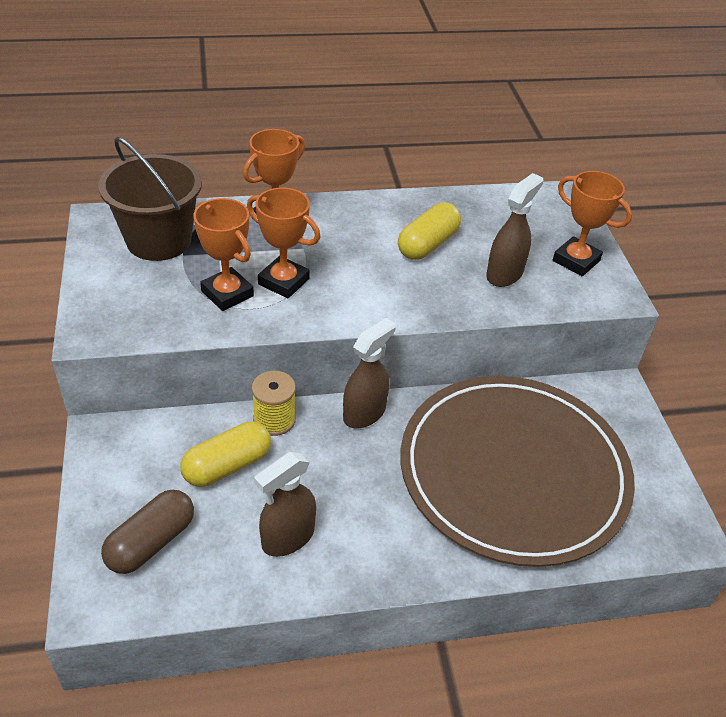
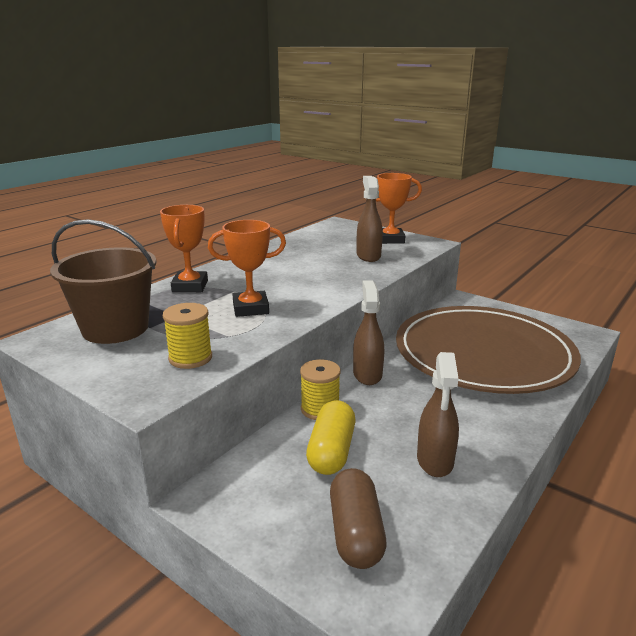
camera: 40 degrees left, 20 degrees down
(165, 311) = (190, 358): none -> yellow spool
(227, 293) = (222, 329): orange trophy -> none
(427, 244) = (306, 261): yellow capsule -> none

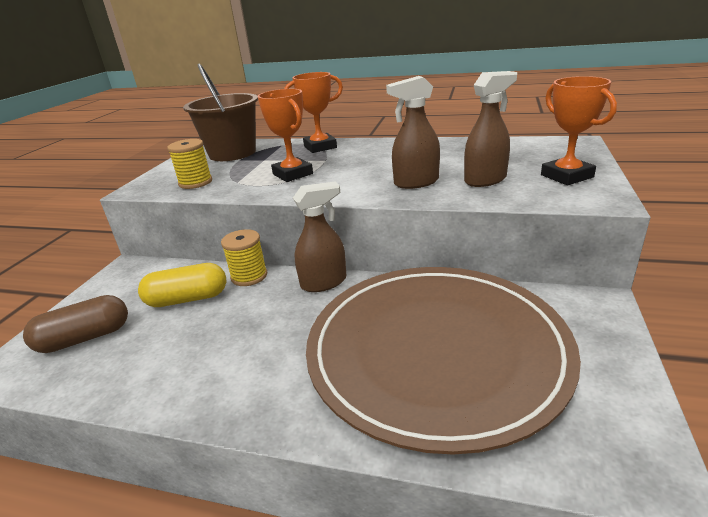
camera: 70 degrees right, 5 degrees up
(435, 461) = (183, 359): brown spray bottle -> brown spray bottle (416, 182)

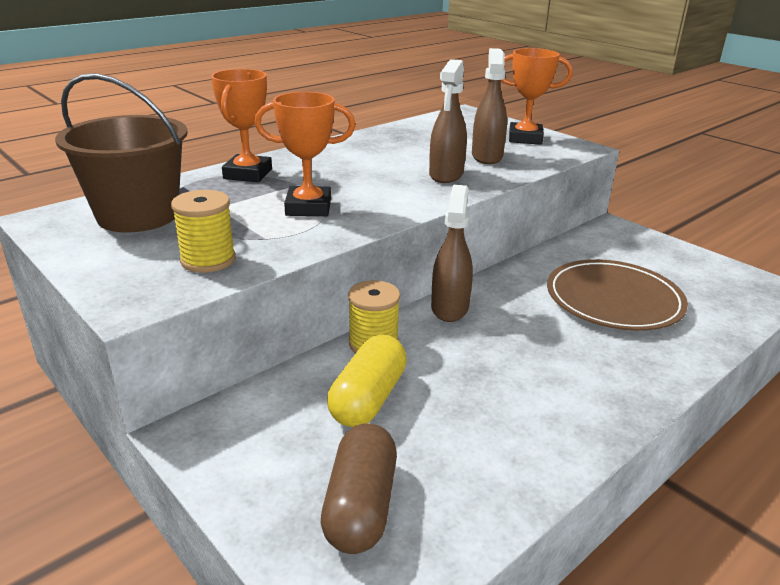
camera: 60 degrees left, 0 degrees up
(436, 351) = (614, 299): brown plate -> brown plate, size x0.57

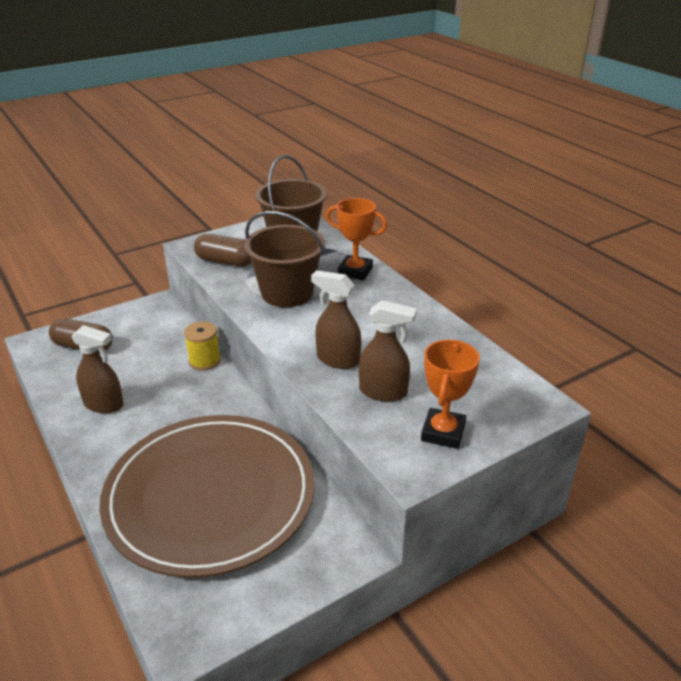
camera: 100 degrees right, 5 degrees up
(208, 260) = (225, 261): yellow spool -> brown capsule
(308, 207) = (287, 293): orange trophy -> brown bucket
(368, 398) = (154, 355): yellow capsule -> none
(449, 308) = (233, 399): brown spray bottle -> brown spray bottle (104, 404)
(614, 299) = (210, 496): brown plate -> brown plate, size x1.74

